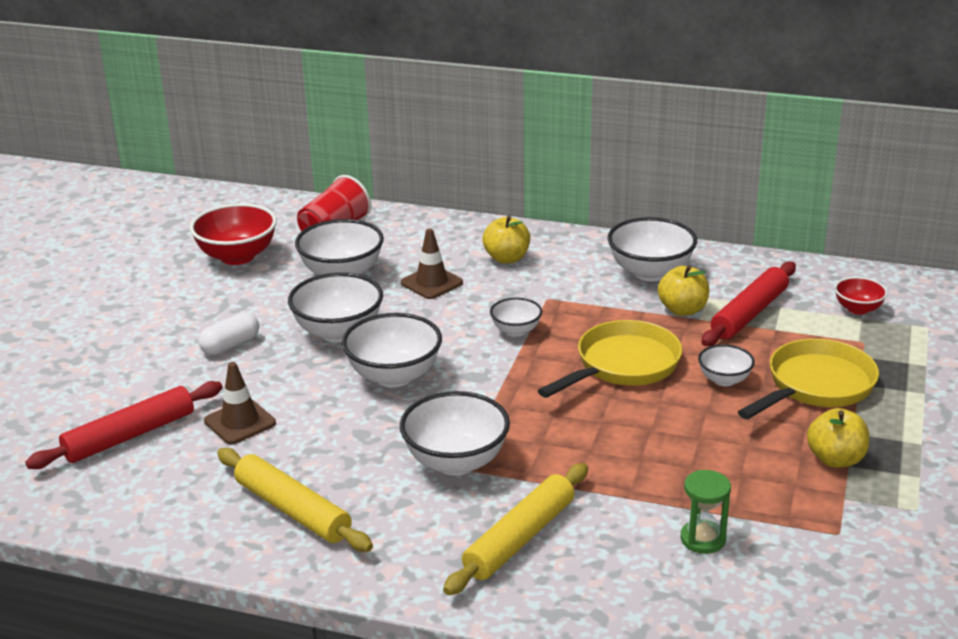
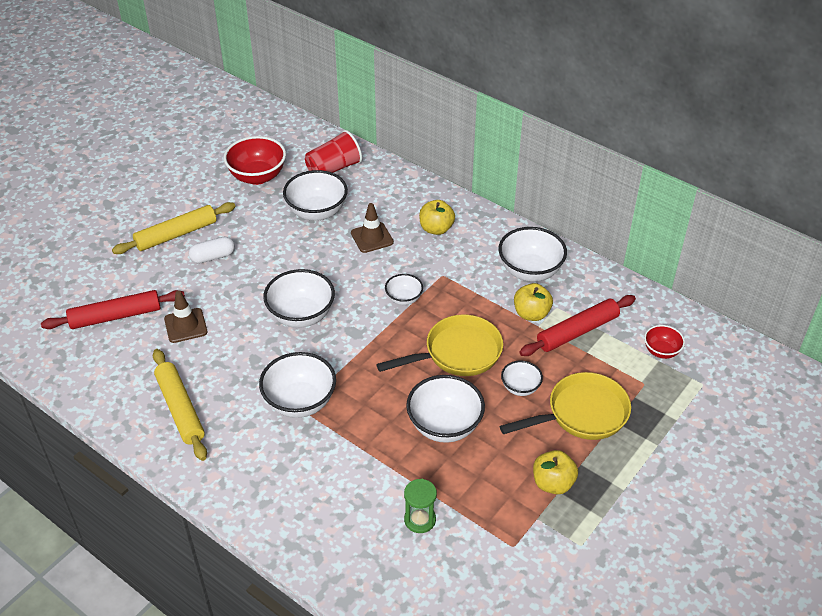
camera: 20 degrees right, 15 degrees up
(338, 332) = (286, 265): white bowl -> white bowl (444, 426)
(520, 538) = (304, 479): yellow rolling pin -> yellow rolling pin (176, 234)

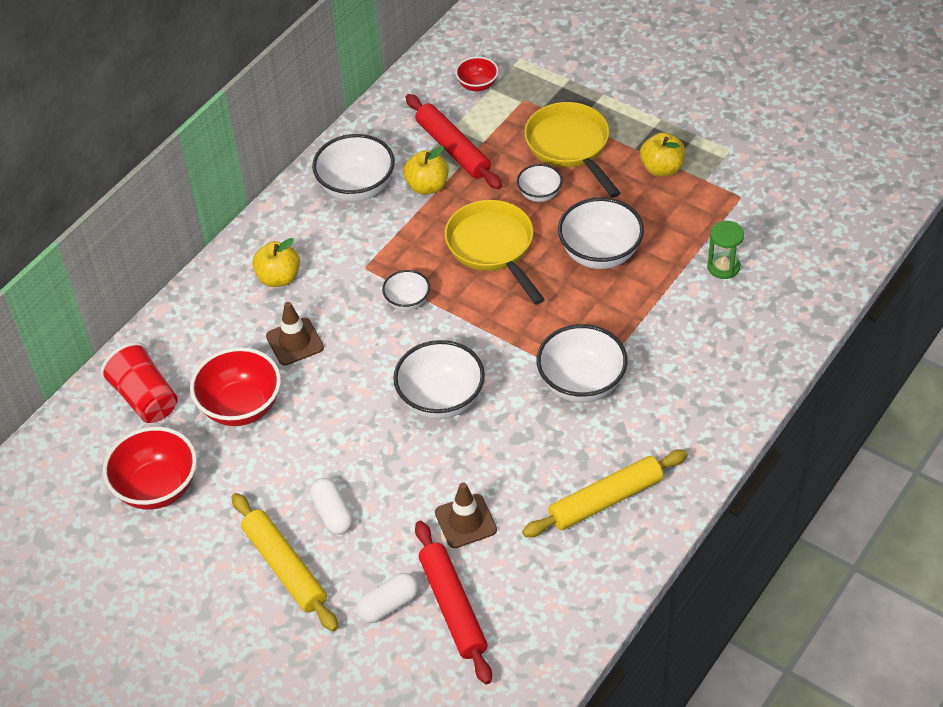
camera: 90 degrees left, 5 degrees up
(129, 284) = (388, 605): none -> white capsule
(317, 212) = (241, 407): white bowl -> red bowl

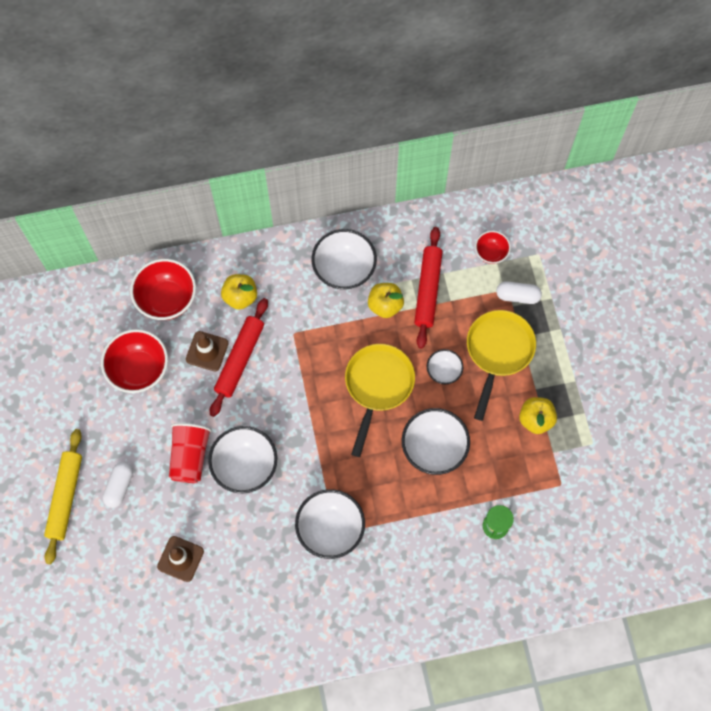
camera: 40 degrees right, 20 degrees up
(145, 398) = (97, 316): red cup -> red cup (190, 456)
(157, 488) = (50, 383): red bowl -> red bowl (167, 299)
(388, 605) = (93, 572): white capsule -> white capsule (517, 296)
(407, 301) = (293, 380): white bowl -> none
(453, 607) = (122, 605): red rolling pin -> red rolling pin (240, 359)
(605, 500) = (265, 618): yellow rolling pin -> none

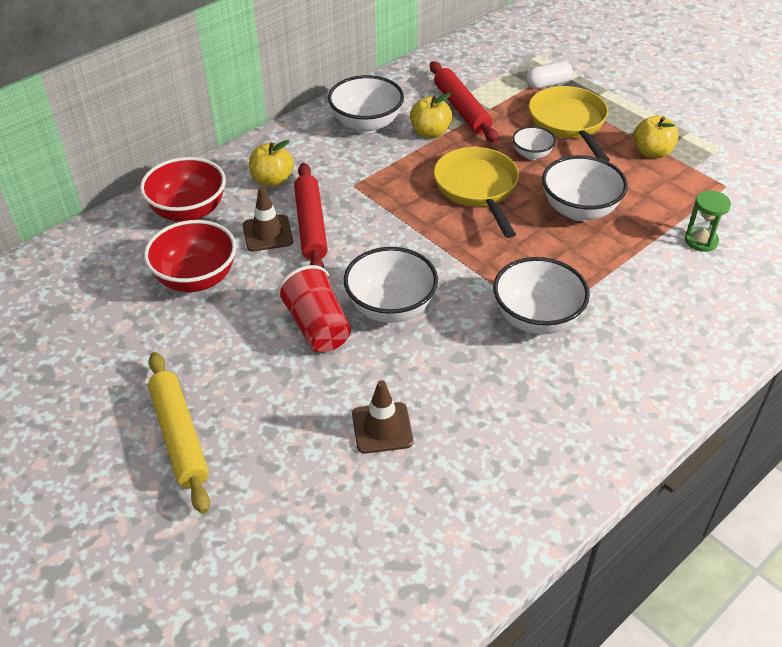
camera: 30 degrees left, 25 degrees down
(119, 486) = (247, 393): white capsule -> none
(491, 253) = (496, 68): red bowl -> none

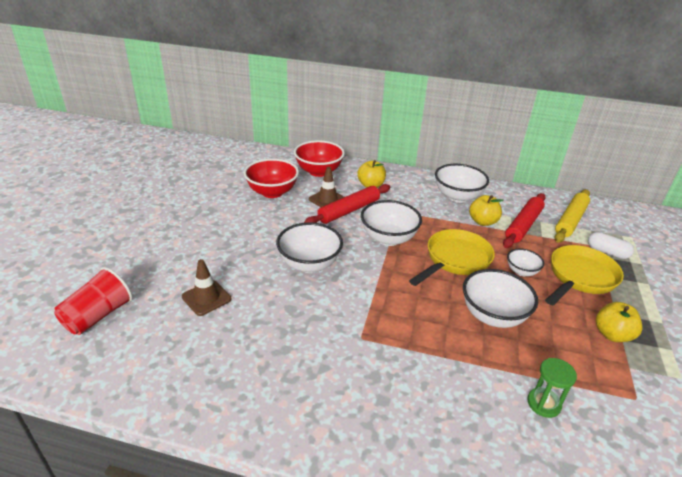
camera: 55 degrees right, 10 degrees down
(179, 436) = (157, 230): yellow rolling pin -> yellow rolling pin (570, 220)
(317, 327) = (270, 243): red cup -> red cup (98, 316)
(536, 319) = (357, 333): white bowl -> white bowl (388, 238)

